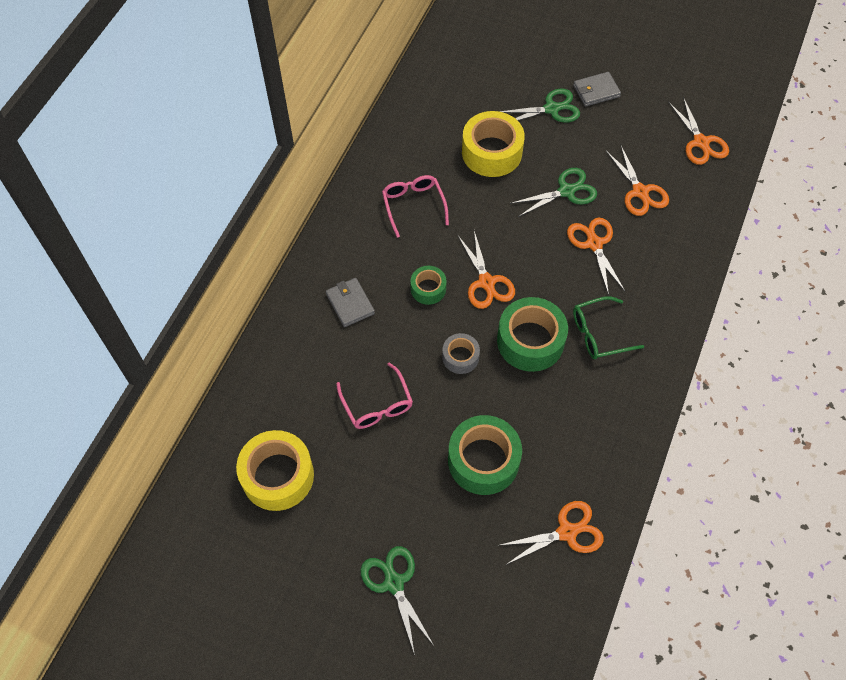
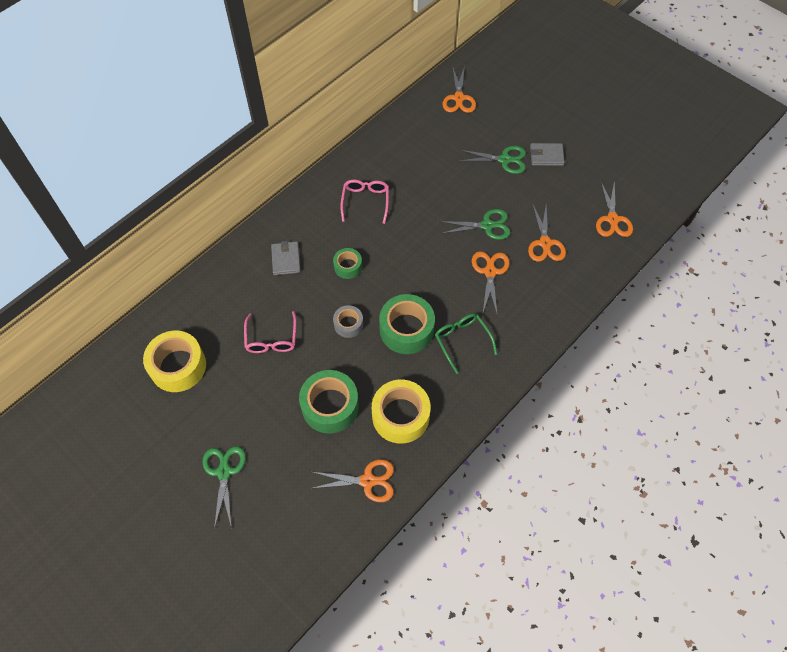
camera: 20 degrees right, 0 degrees up
(486, 282) = (393, 275): orange scissors -> orange scissors (459, 98)
(491, 152) = (443, 179): yellow tape -> yellow tape (400, 416)
(599, 333) = (462, 341): green glasses -> green glasses turned 60 degrees clockwise

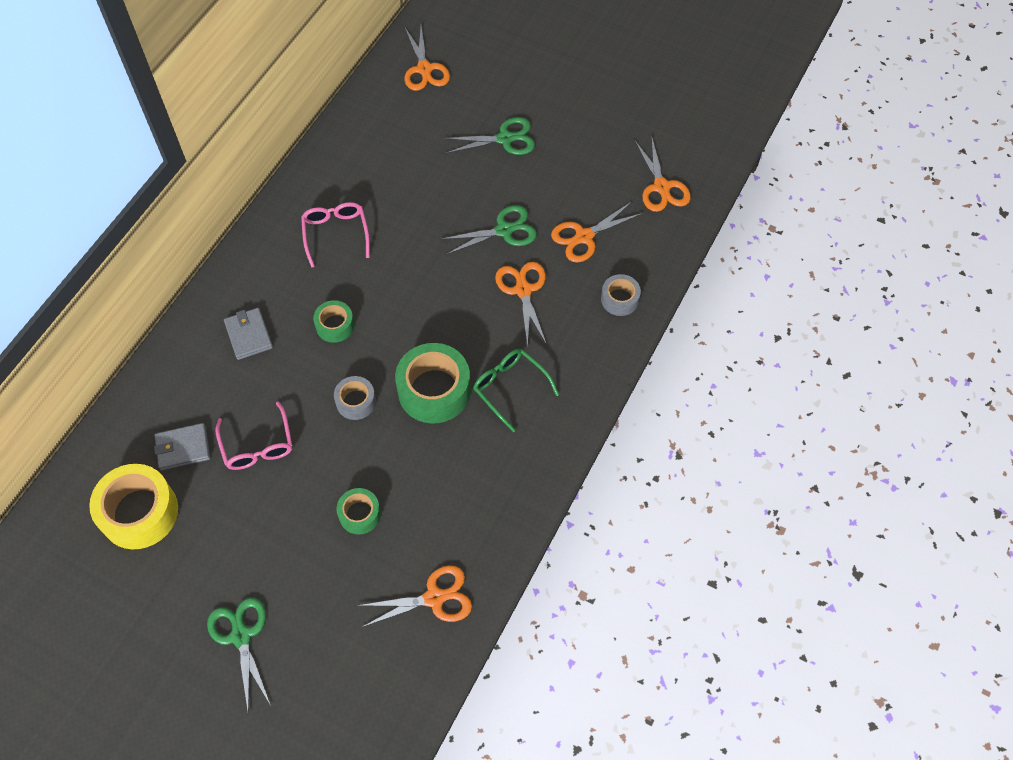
camera: 15 degrees left, 0 degrees up
(330, 406) = (359, 514): green tape -> green tape, size x0.54
(400, 416) = (455, 504): yellow tape -> none
(545, 243) = (584, 237): orange scissors -> orange scissors turned 75 degrees clockwise
(546, 156) = (558, 122): grey wallet -> grey wallet (183, 448)
(560, 295) = (619, 299): none -> grey tape

